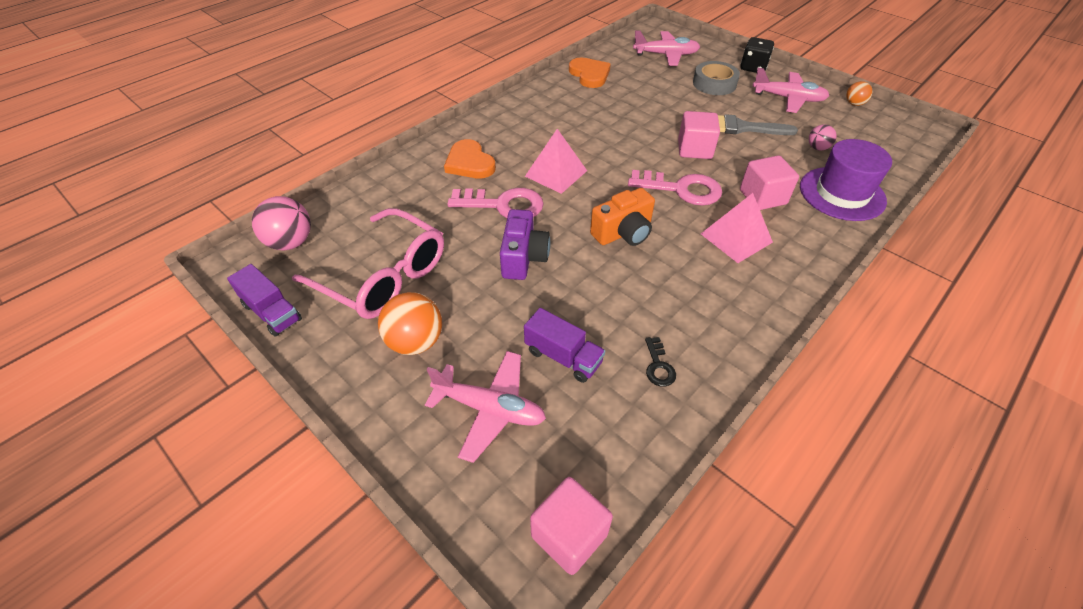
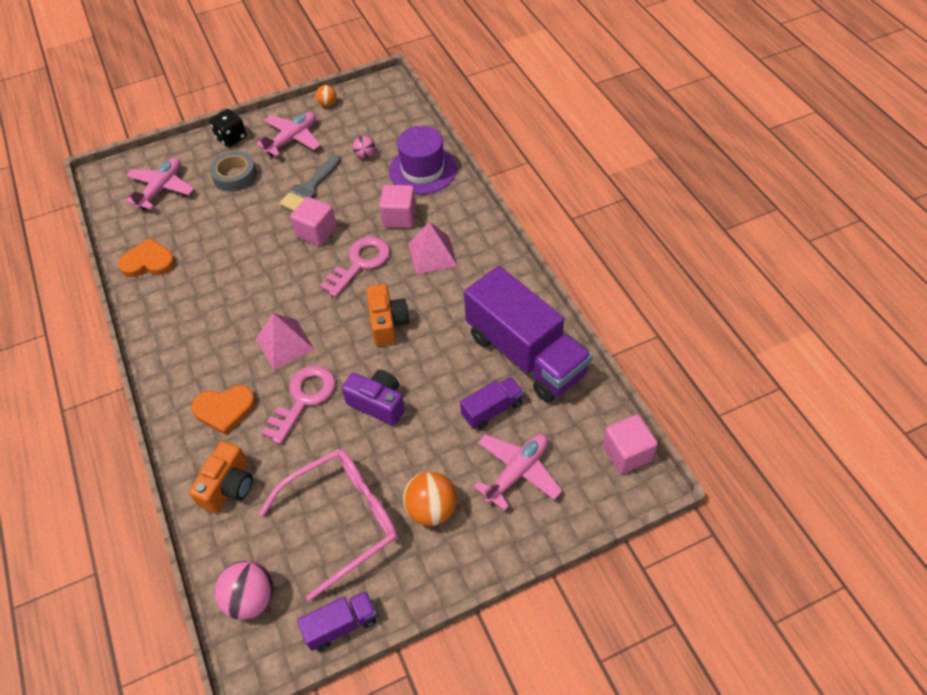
camera: 65 degrees left, 5 degrees up
(395, 191) = (228, 486): none -> orange camera
(658, 366) = (525, 354): black key -> purple truck

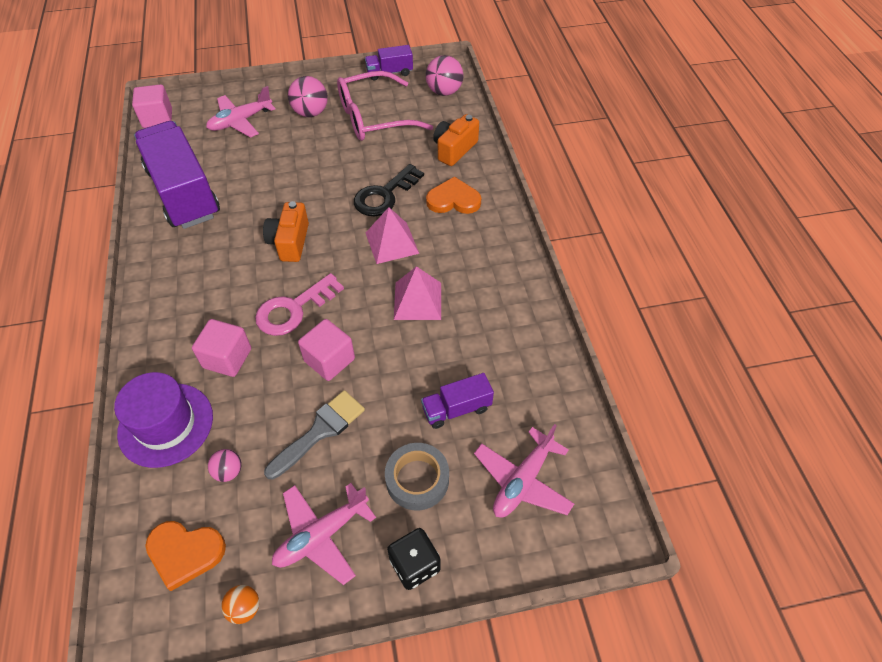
camera: 170 degrees left, 0 degrees up
(148, 261) = (532, 365): orange heart -> orange heart (185, 553)
(303, 398) = (384, 195): pink key -> black key
(378, 403) = (323, 180): purple camera -> none
(431, 509) = (310, 113): orange ball -> pink ball
(432, 254) = (214, 303): pink pyramid -> pink pyramid (417, 301)
(492, 409) = (235, 160): purple truck -> purple truck (456, 409)

